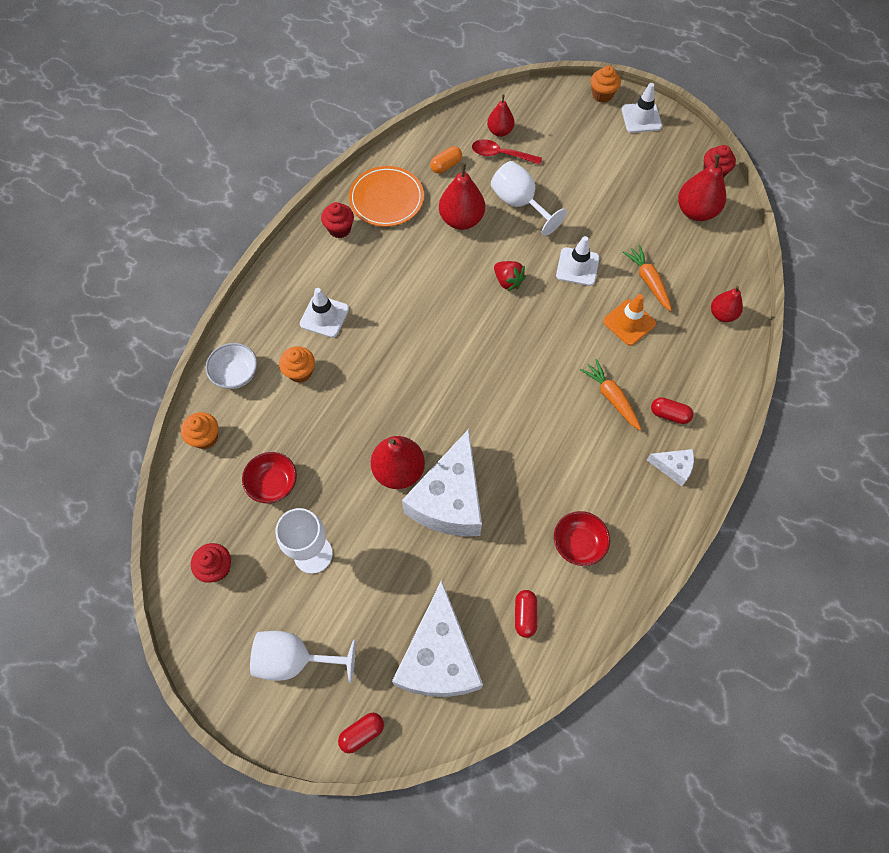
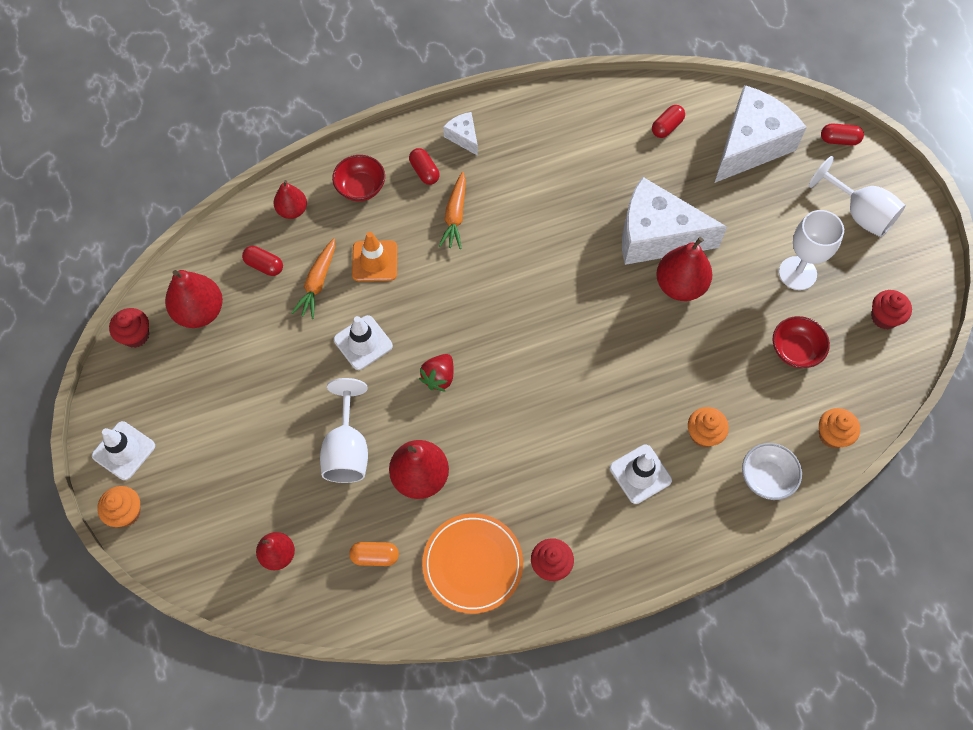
camera: 140 degrees left, 0 degrees up
(449, 499) = (657, 236): white cheese -> white cheese turned 135 degrees counterclockwise
(501, 155) = (307, 523): red spoon -> none
(508, 281) = (439, 377): red strawberry -> red strawberry turned 150 degrees counterclockwise
(578, 543) = (585, 141): red bowl -> red bowl (360, 188)
(694, 266) = (264, 265): none -> red capsule

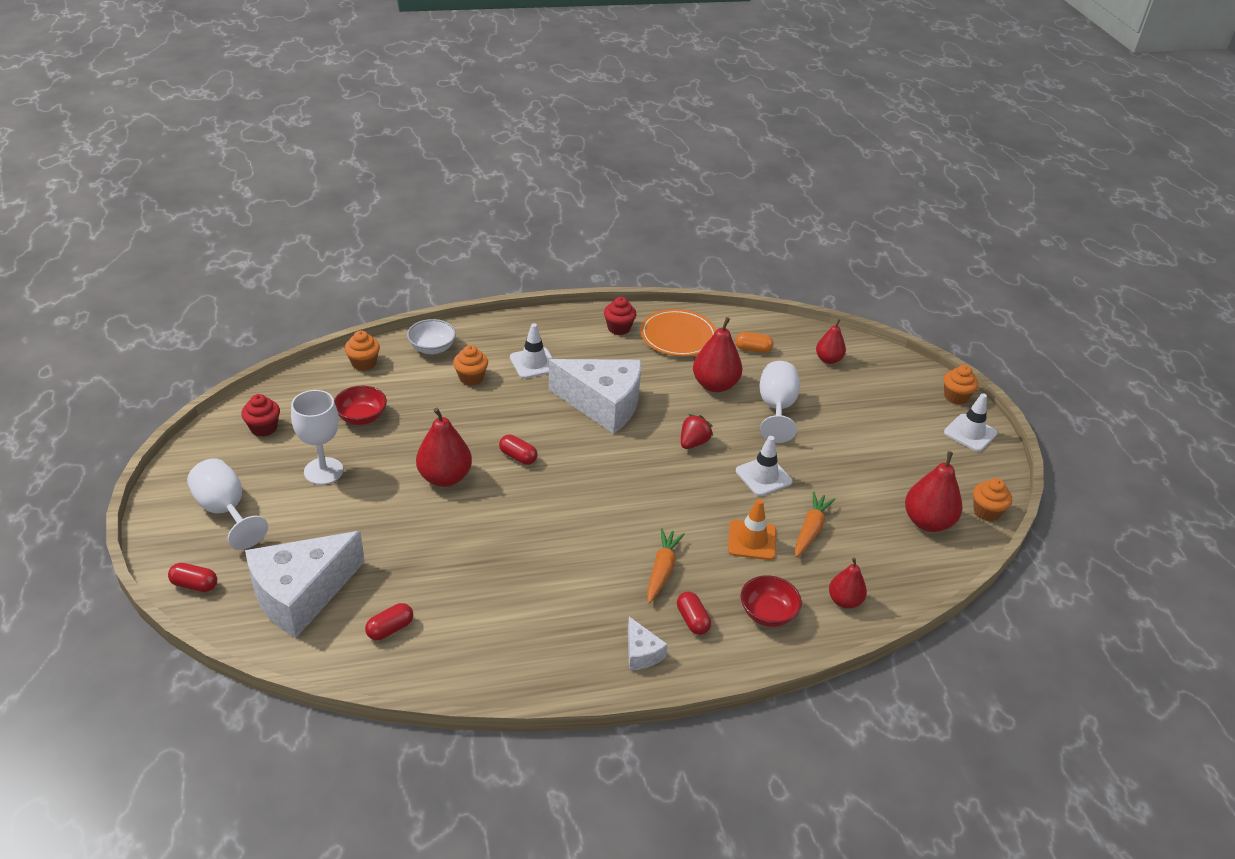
camera: 175 degrees left, 25 degrees down
(135, 335) = (986, 511): red cupcake -> orange cupcake
(264, 265) = (868, 552): red capsule -> red capsule (518, 457)
(657, 236) = (450, 521): white cheese -> white cheese (603, 404)

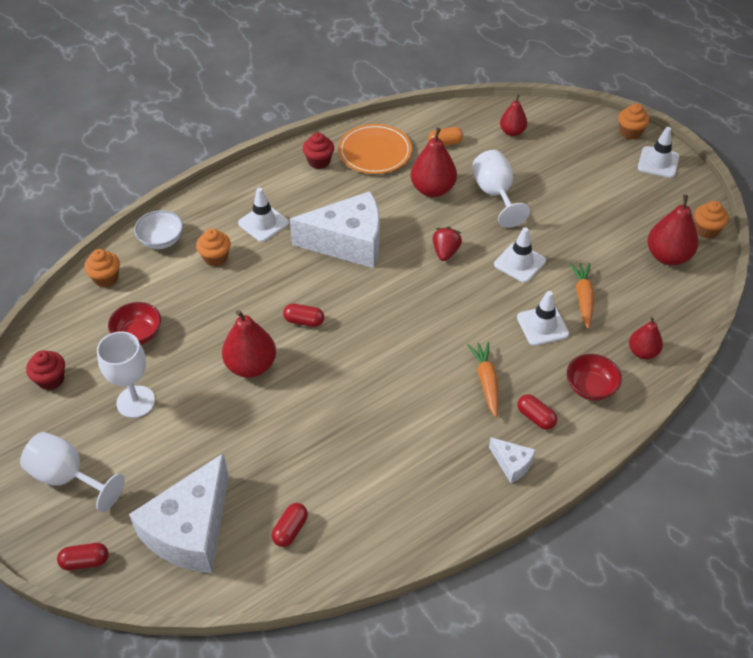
camera: 20 degrees left, 10 degrees up
(752, 540) = (542, 326): orange traffic cone -> white traffic cone

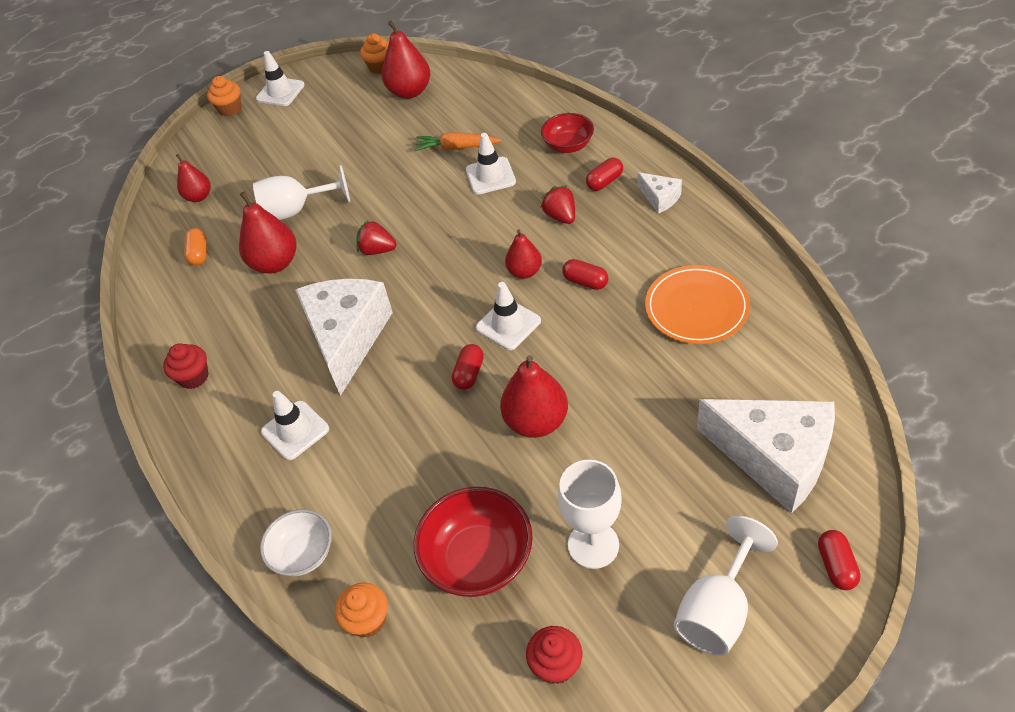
camera: 80 degrees left, 0 degrees up
(138, 334) = (478, 559): red bowl -> red bowl, size x1.59
(215, 258) = (349, 480): orange cupcake -> none
(290, 530) = (759, 365): red capsule -> red capsule (585, 282)
(375, 152) = (193, 320): orange plate -> orange plate (696, 308)
(486, 381) = (561, 216): orange carrot -> red strawberry
(512, 464) = (660, 198): white cheese -> white cheese turned 90 degrees clockwise
(519, 263) = (403, 192): white traffic cone -> white traffic cone (508, 324)
(642, 352) = (527, 112): red pear -> red pear (524, 272)

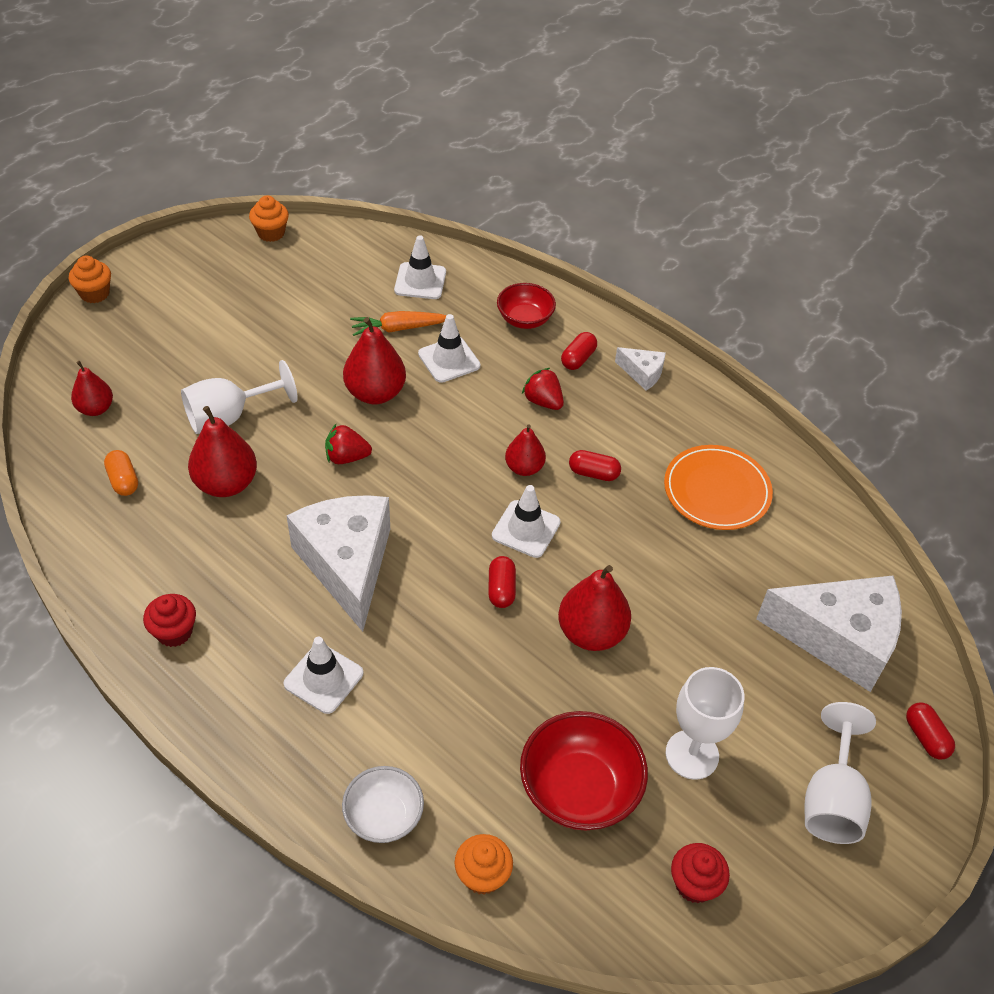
camera: 25 degrees left, 0 degrees up
(280, 92) = (154, 269): white traffic cone -> white traffic cone (420, 281)
(410, 92) = (318, 263): red pear -> red pear (375, 393)

